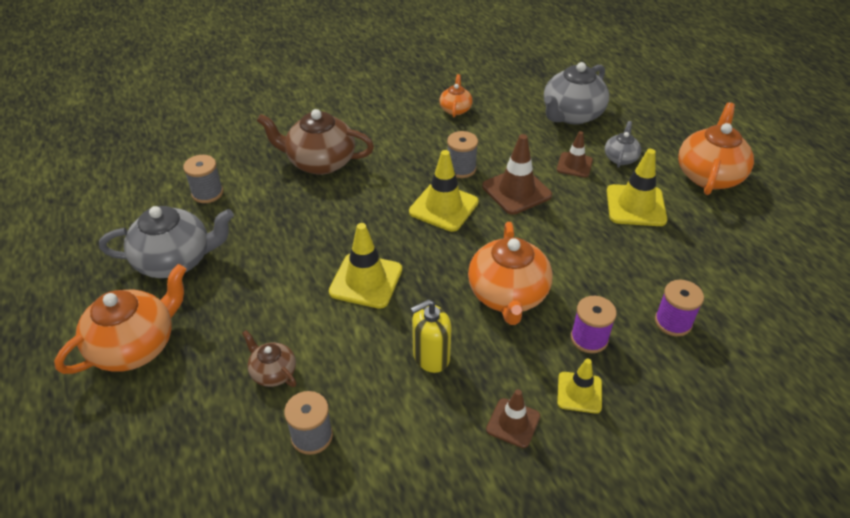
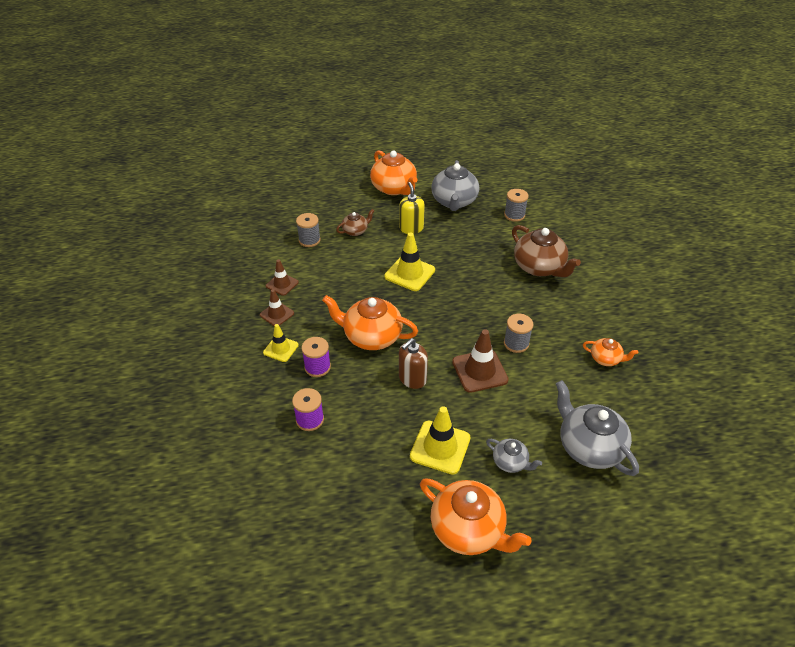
camera: 105 degrees right, 0 degrees up
(320, 162) = (539, 267): brown teapot -> brown teapot turned 120 degrees clockwise
(431, 356) = (338, 291): yellow soap dispenser -> yellow soap dispenser (411, 228)
(443, 207) = (471, 323): yellow traffic cone -> none
(557, 243) = (412, 379): none -> brown soap dispenser
(574, 165) = (506, 422): brown traffic cone -> brown traffic cone (282, 284)

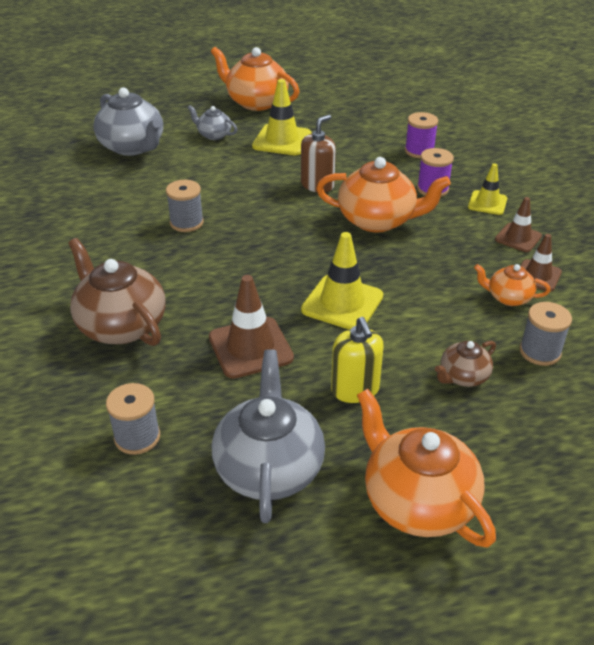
camera: 175 degrees right, 5 degrees down
(479, 371) = (237, 195): brown traffic cone -> brown traffic cone (250, 348)
(606, 359) = (76, 213): orange teapot -> orange teapot (508, 297)

